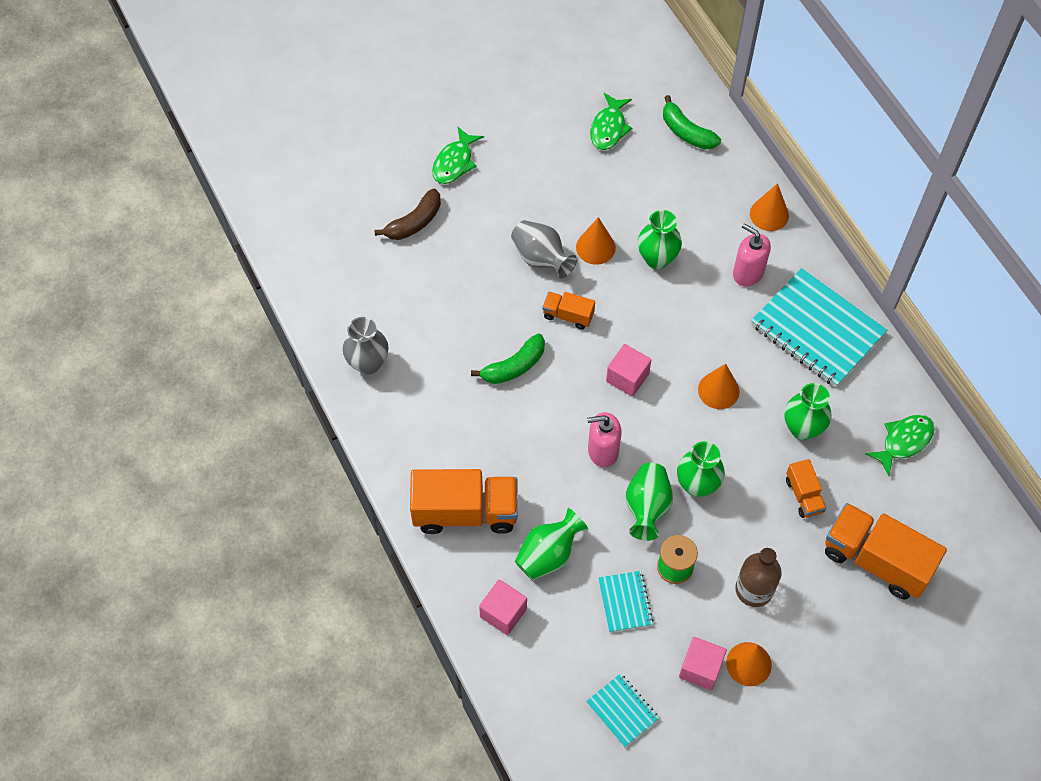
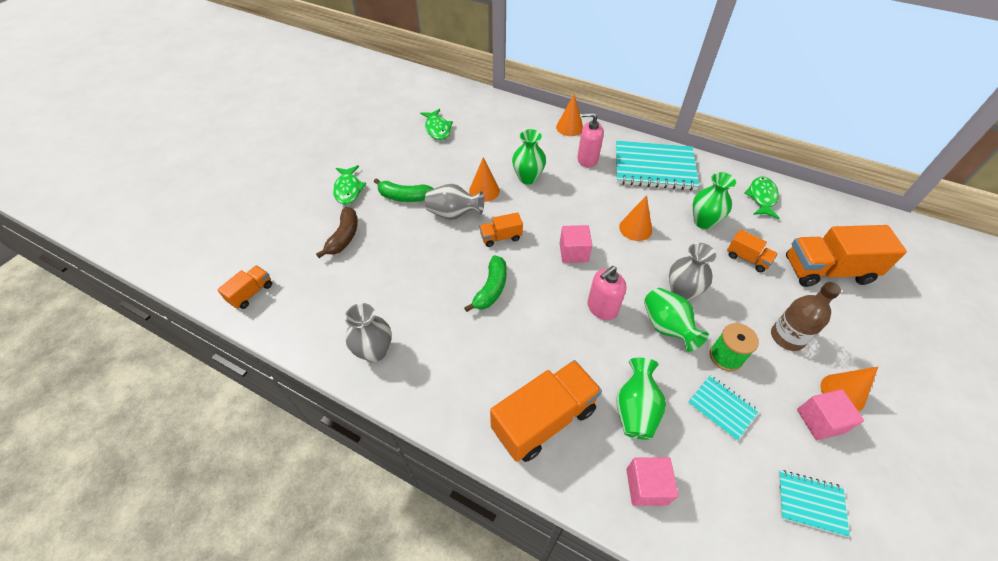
camera: 35 degrees left, 10 degrees down
(296, 237) = (251, 293): none -> orange truck
(686, 132) = (485, 112): green banana -> green banana (404, 197)
(697, 485) = (682, 292): green vase -> grey vase

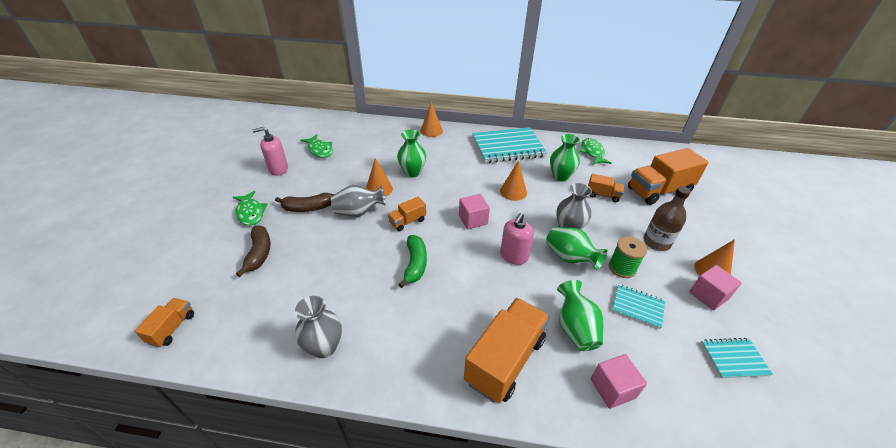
camera: 20 degrees left, 10 degrees down
(404, 197) = (307, 208): green banana -> brown banana
(587, 159) = (455, 150): pink soap dispenser -> pink soap dispenser (278, 169)

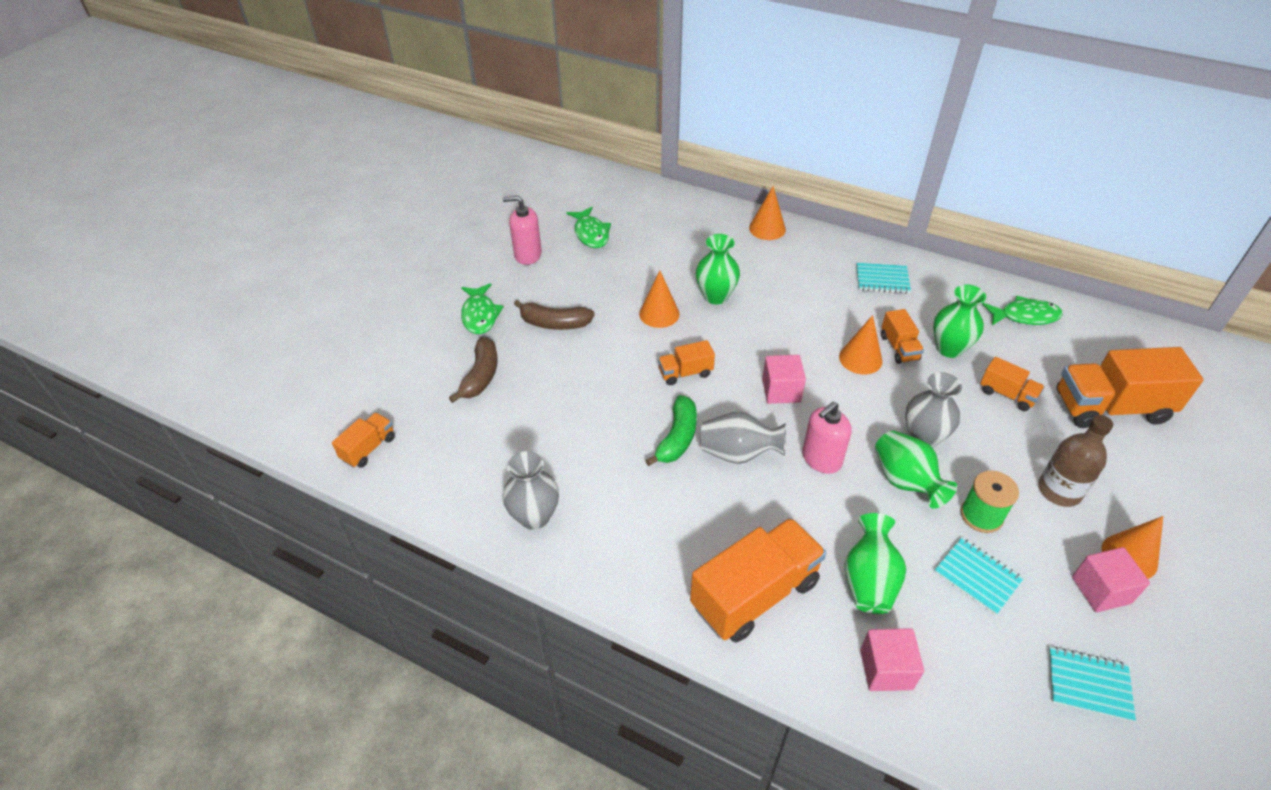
camera: 20 degrees right, 5 degrees up
(359, 212) = (621, 344): grey vase -> grey vase (738, 453)
(508, 147) = (882, 280): turquoise notebook -> turquoise notebook, size x0.49
(533, 181) = (899, 348): none -> orange truck
(592, 152) = (1025, 316): green fish -> green fish turned 75 degrees clockwise

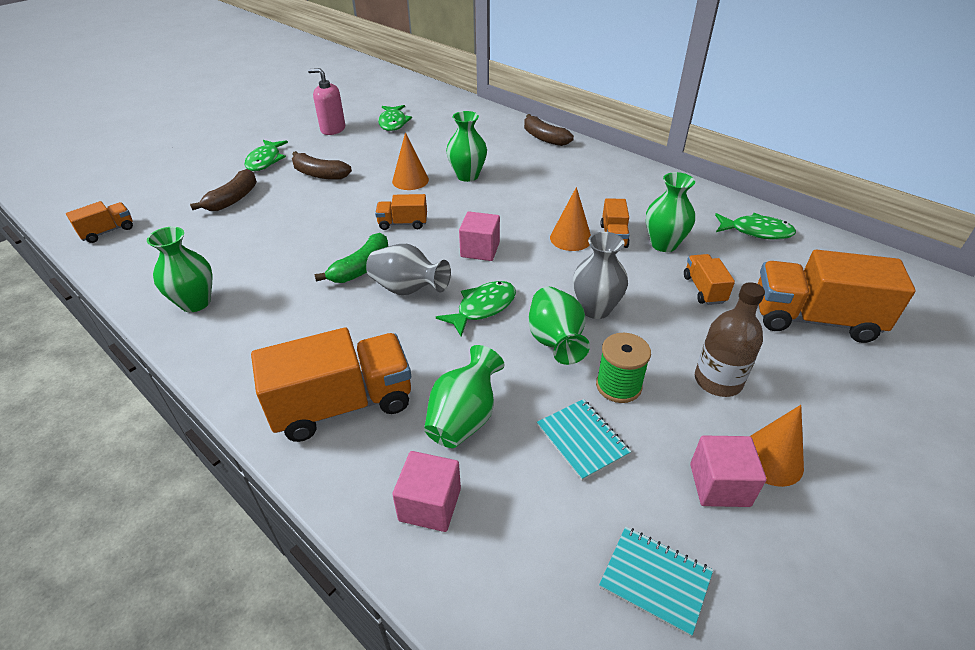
camera: 15 degrees right, 5 degrees down
(534, 516) = (195, 302): grey vase -> green vase
(767, 228) = (544, 138): orange cone -> brown banana
(821, 459) = (483, 308): pink soap dispenser -> green fish
(882, 280) = (627, 185): turquoise notebook -> none
(1007, 394) = (703, 289): orange truck -> orange truck turned 150 degrees counterclockwise

